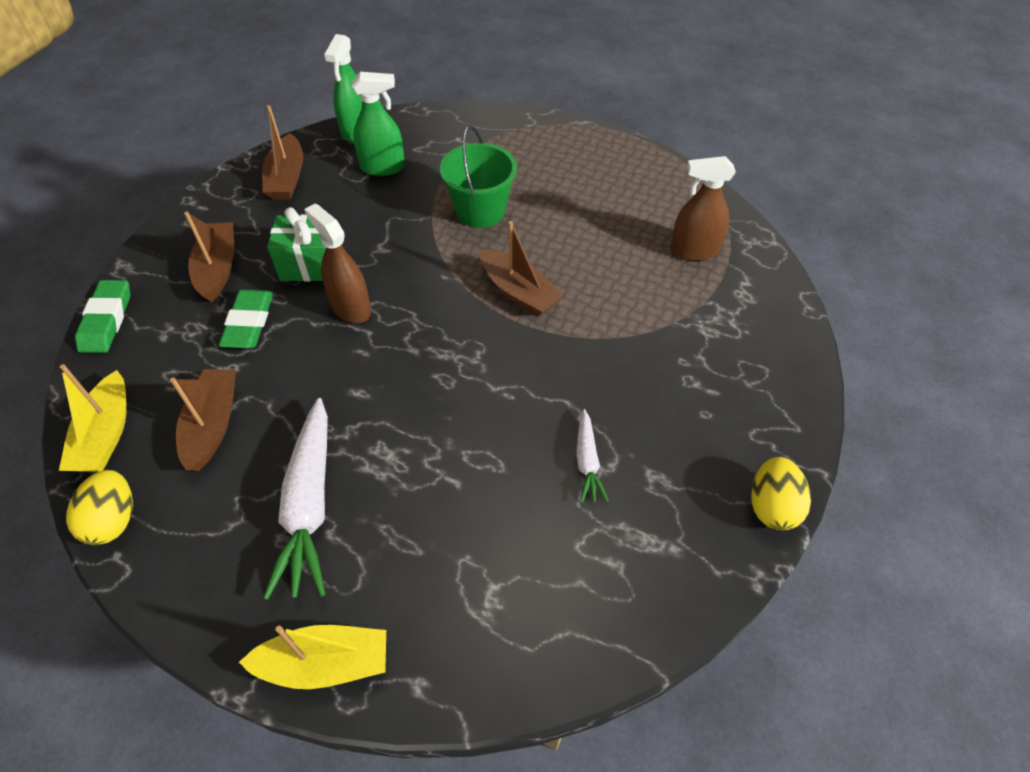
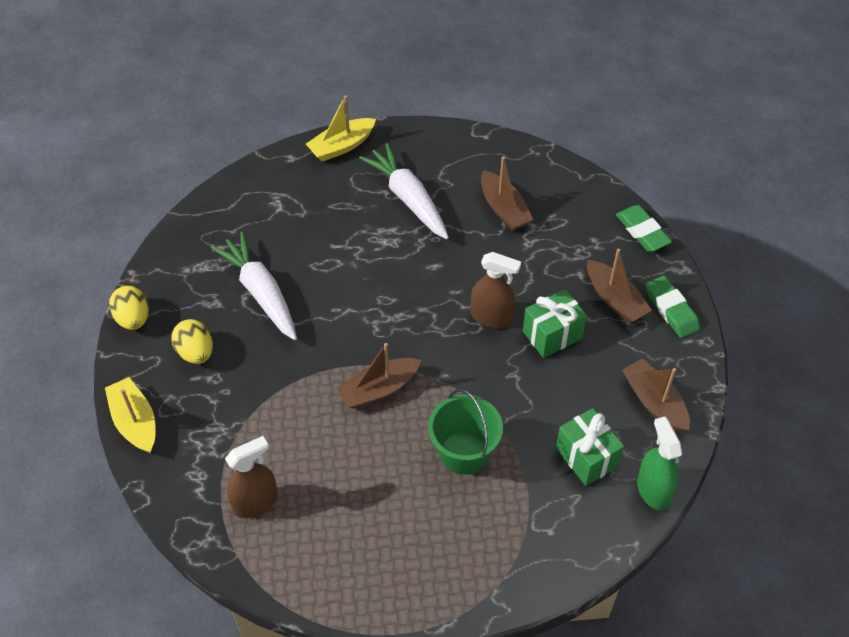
camera: 150 degrees right, 0 degrees up
(106, 434) = (558, 177): yellow boat -> yellow boat (135, 422)
(113, 520) = (505, 147): yellow egg -> yellow egg (196, 352)
(249, 323) = (549, 274): green eraser -> green eraser (671, 309)
(383, 167) = (586, 457): green spray bottle -> green gift
(519, 292) = (379, 389): brown boat -> brown boat turned 45 degrees counterclockwise
(587, 462) = (260, 292): white carrot -> white carrot, size x1.98

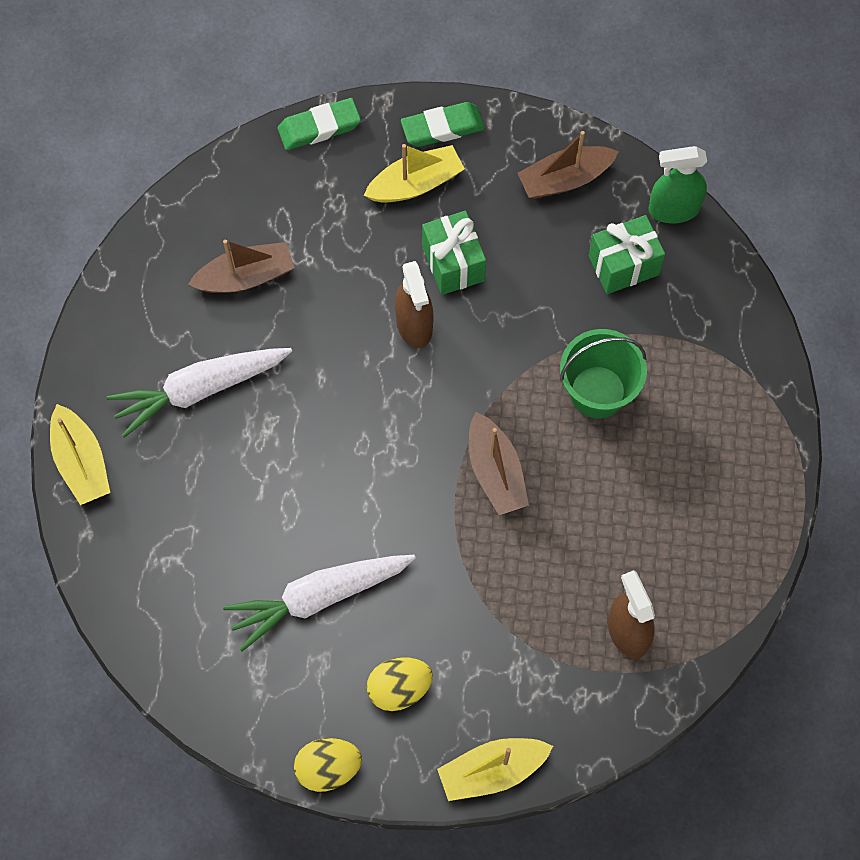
camera: 80 degrees left, 15 degrees up
(491, 317) = (414, 325): brown spray bottle -> brown spray bottle turned 135 degrees clockwise
(614, 299) = (415, 184): brown boat -> yellow boat

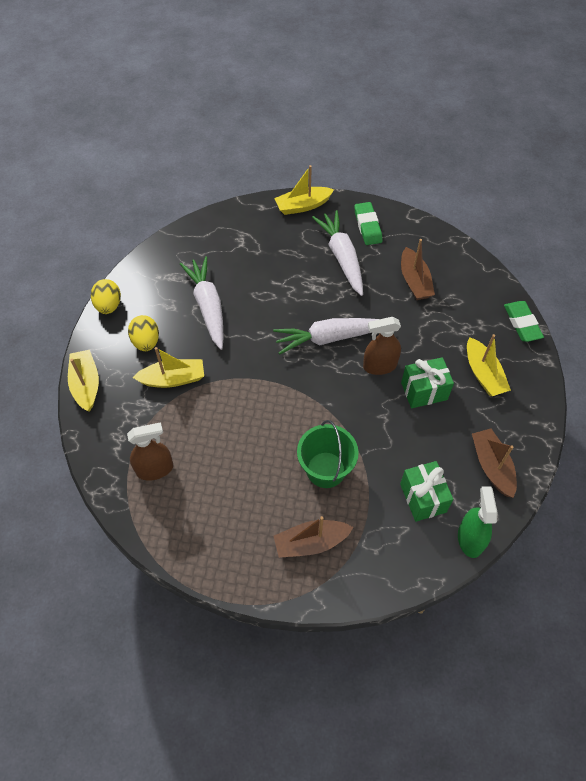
camera: 95 degrees right, 10 degrees down
(368, 400) = (329, 338): none -> white carrot
(442, 128) = (528, 393): green eraser -> green eraser (367, 226)
(467, 632) = (173, 379): none -> yellow boat
(495, 472) = (274, 403): brown boat -> brown boat (311, 542)

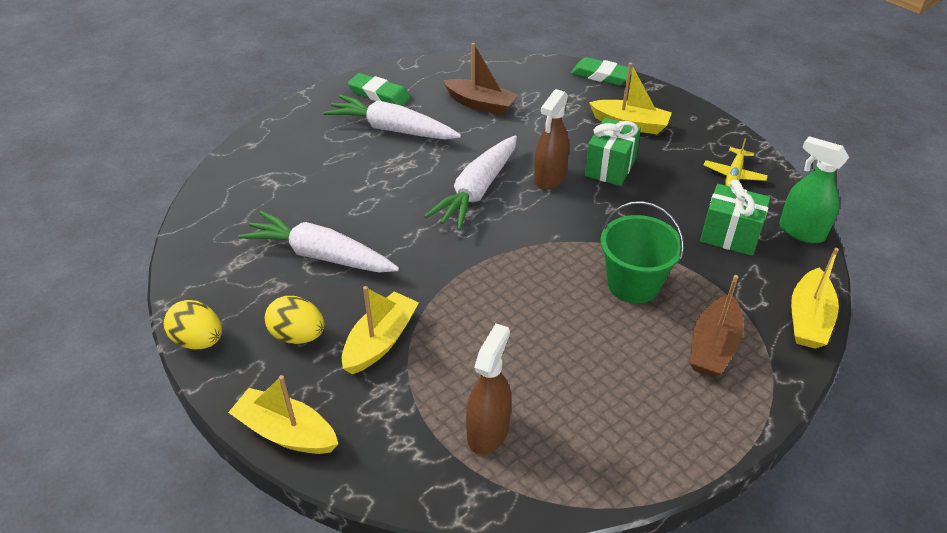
camera: 50 degrees left, 15 degrees down
(303, 206) = (293, 118): yellow boat -> yellow boat (808, 319)
(492, 466) = (734, 175): brown boat -> yellow plane

